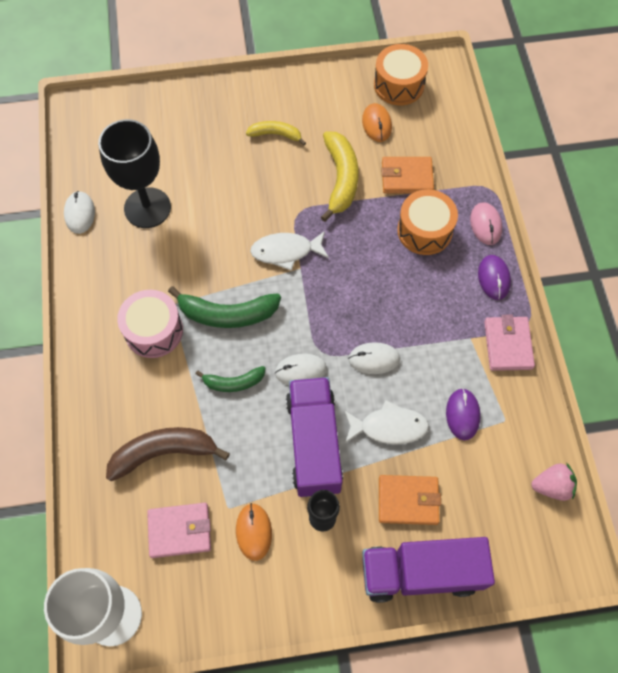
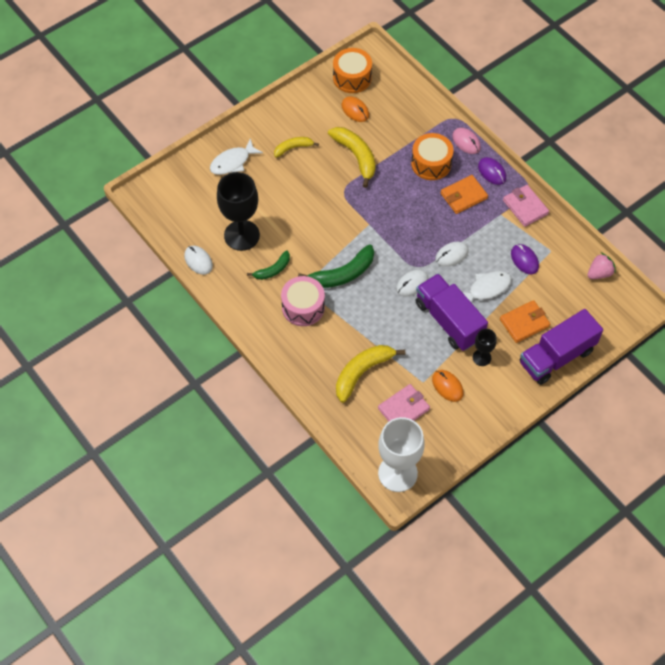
camera: 30 degrees left, 5 degrees down
(164, 452) = (362, 372): brown banana -> yellow banana
(233, 382) = (376, 311): green banana -> green banana (273, 270)
(286, 251) = (353, 218): white fish -> white fish (233, 162)
(406, 177) = (397, 136): orange wallet -> orange wallet (463, 196)

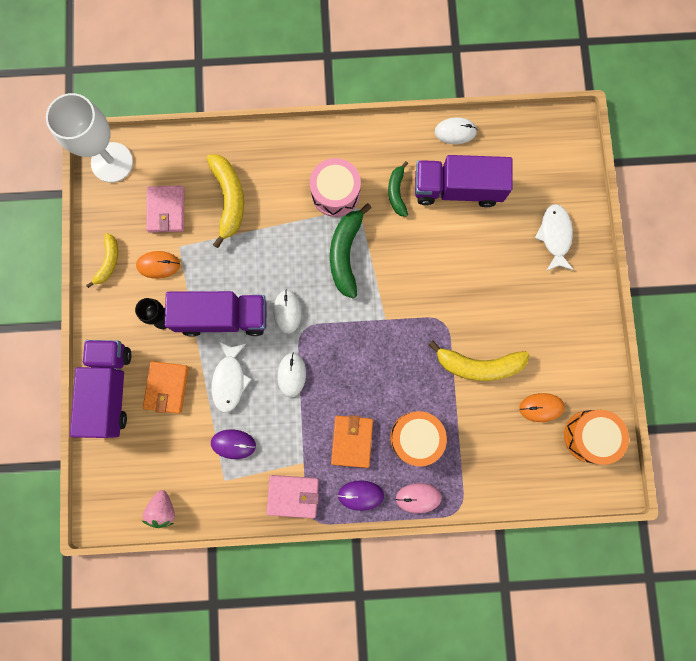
camera: 125 degrees right, 20 degrees up
(242, 235) = (457, 189): black goblet -> purple truck
(293, 148) = (533, 308): yellow banana -> yellow banana (108, 262)

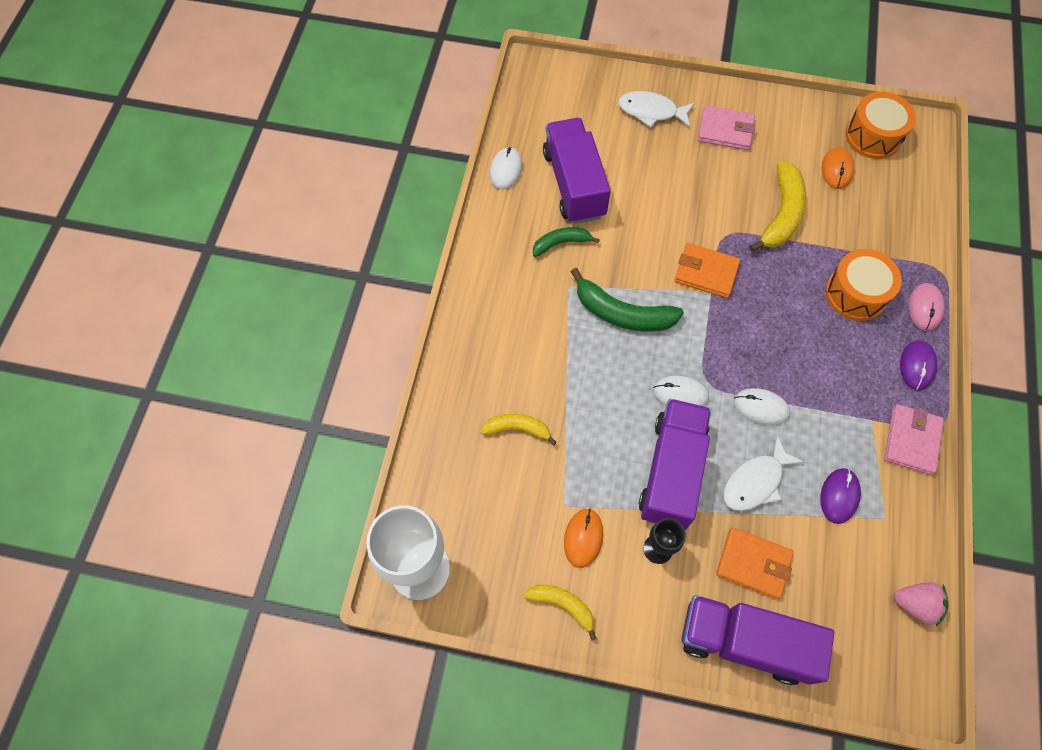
camera: 75 degrees left, 15 degrees down
(166, 210) = (510, 510): pink wallet -> pink wallet (725, 130)
(229, 200) = (517, 429): yellow banana -> yellow banana, size x0.60
(230, 380) = (755, 481): white fish -> white fish turned 120 degrees clockwise
(335, 193) = (543, 306): pink drum -> none
(352, 441) = (851, 360): orange wallet -> orange wallet (706, 272)
(397, 192) = (561, 243): green banana -> green banana turned 150 degrees clockwise
(457, 189) = (574, 184): purple truck -> purple truck turned 150 degrees clockwise

